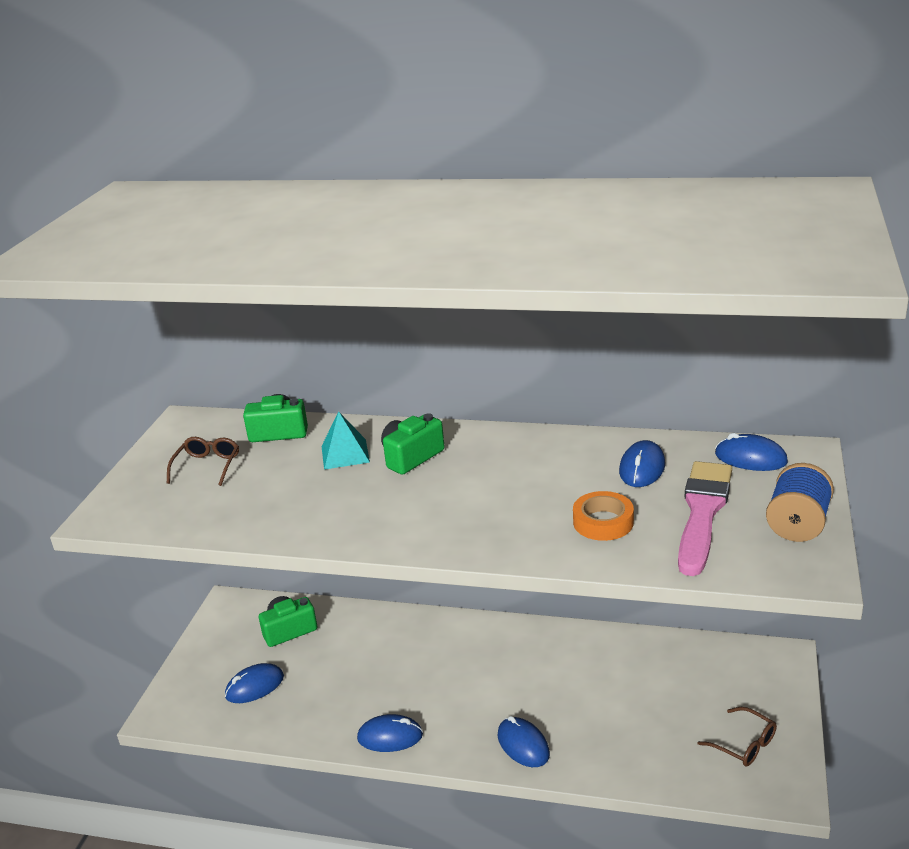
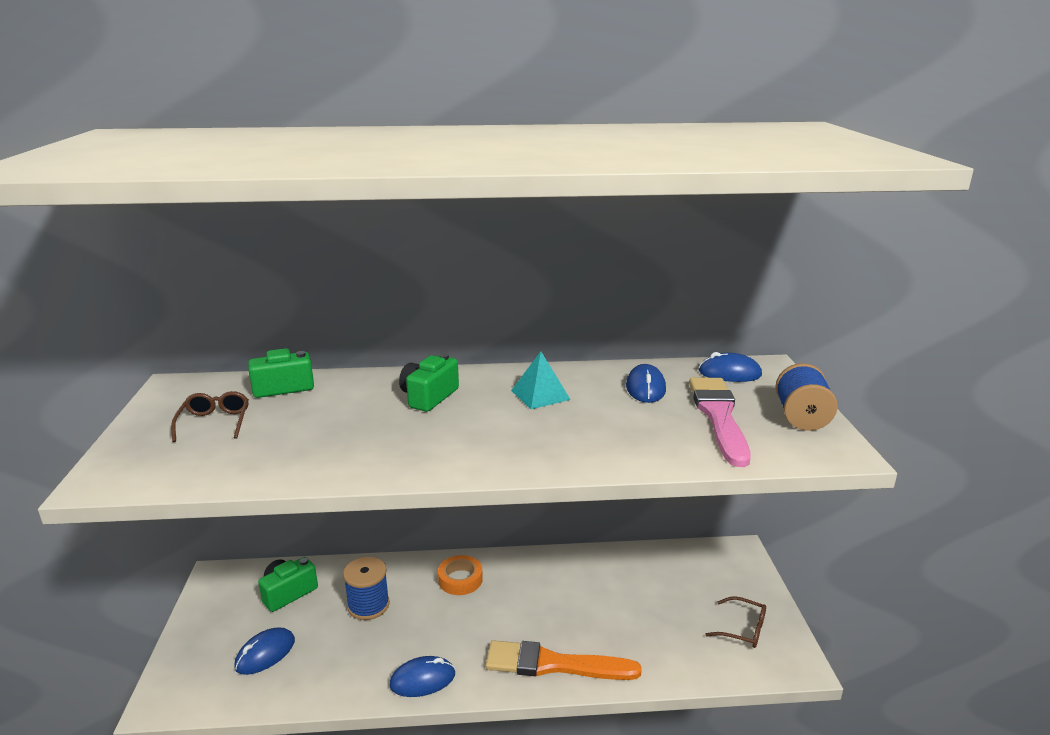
camera: 20 degrees left, 5 degrees down
(345, 454) = (360, 399): turquoise pyramid -> turquoise pyramid (540, 395)
(360, 655) = (368, 605): none -> blue spool
(523, 745) = (554, 664): blue mouse -> orange brush
(603, 522) = (638, 432): orange tape -> orange tape (460, 579)

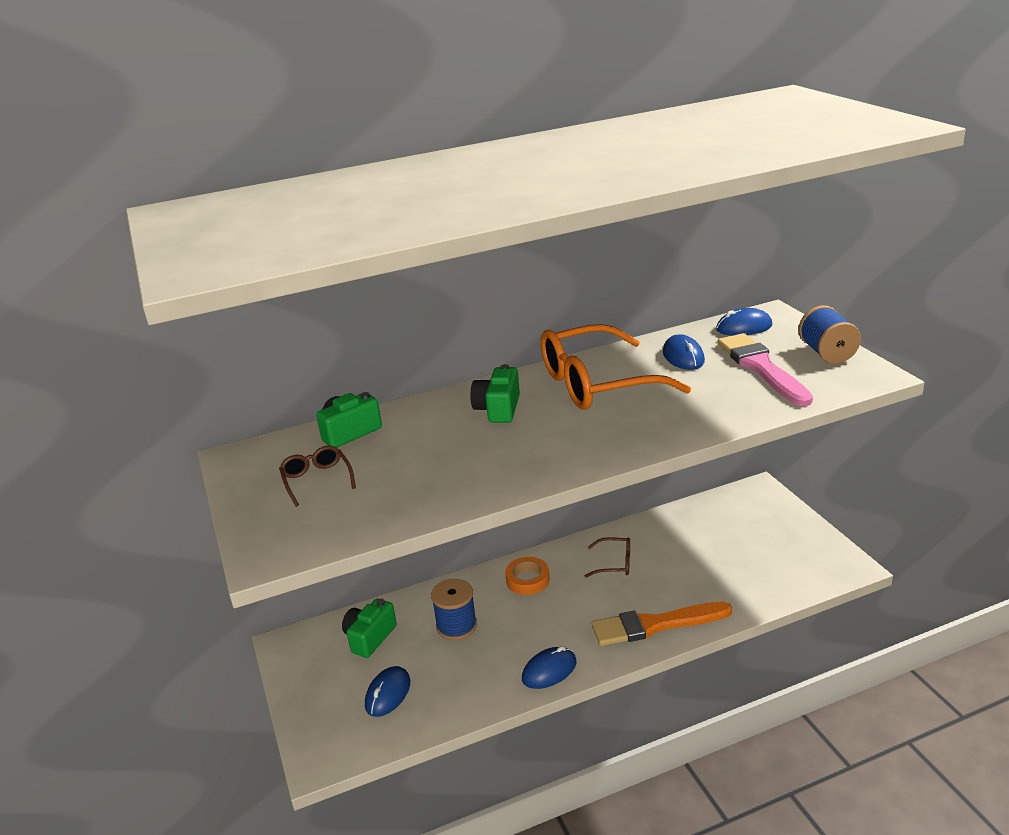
camera: 15 degrees left, 5 degrees up
(540, 395) = (597, 384): turquoise pyramid -> orange glasses
(743, 629) = (794, 552): brown glasses -> brown glasses (614, 563)

